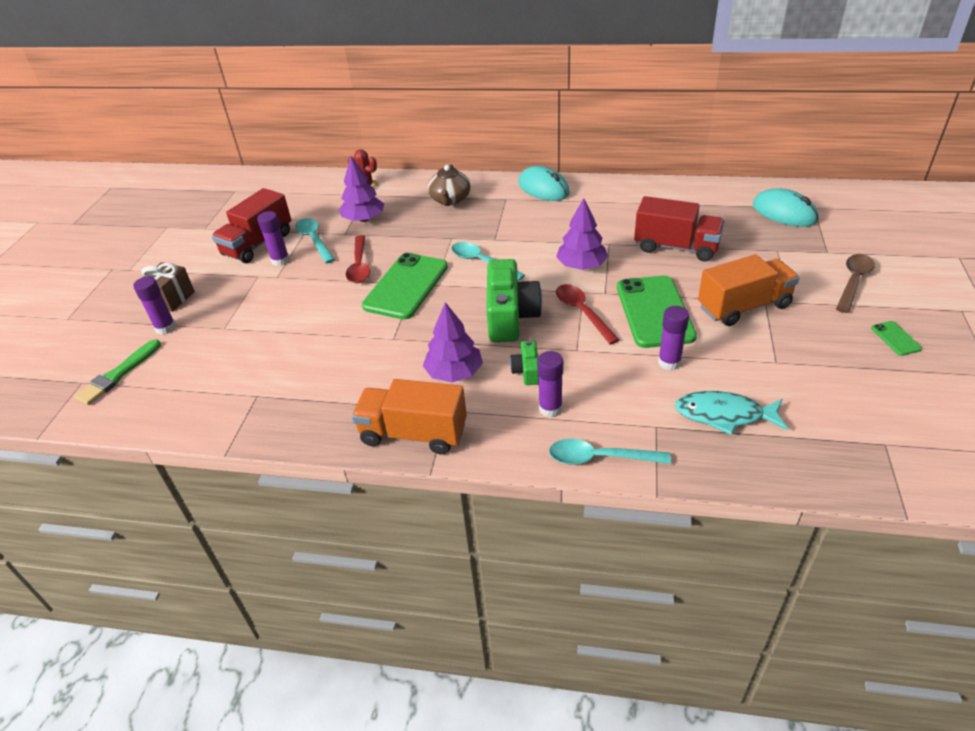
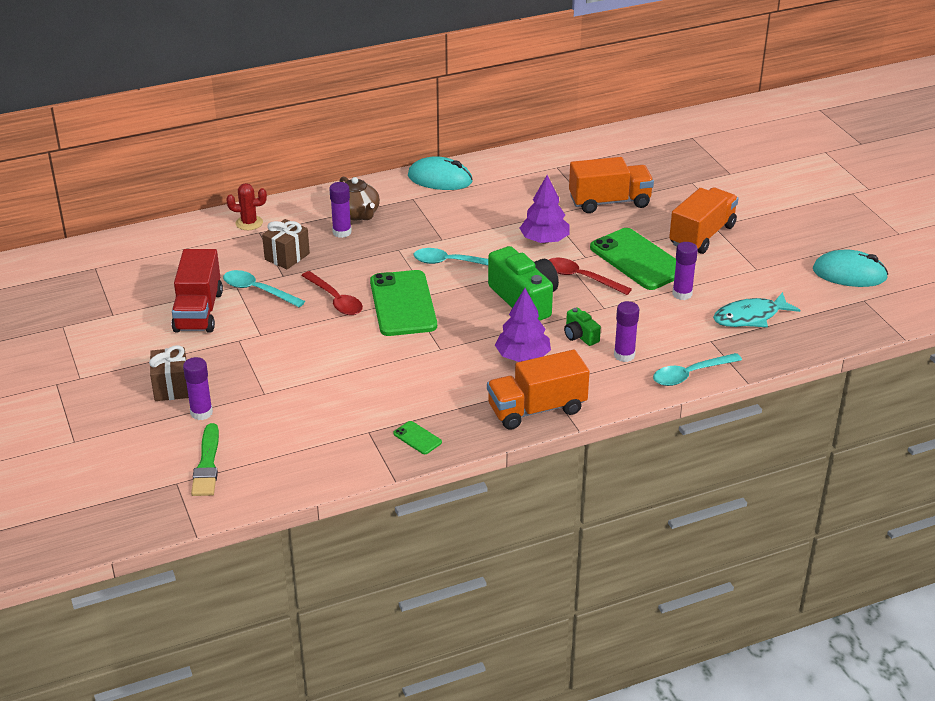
camera: 35 degrees left, 5 degrees down
(280, 260) = (245, 319): purple glue stick -> purple glue stick (342, 232)
(363, 219) = (287, 256): purple tree -> brown gift
(676, 247) = (609, 202): red truck -> orange truck
(784, 213) = (672, 148): turquoise mouse -> turquoise mouse (849, 274)
(853, 281) = (765, 192): brown spoon -> none
(895, 338) = (823, 227): green phone -> green phone (417, 438)

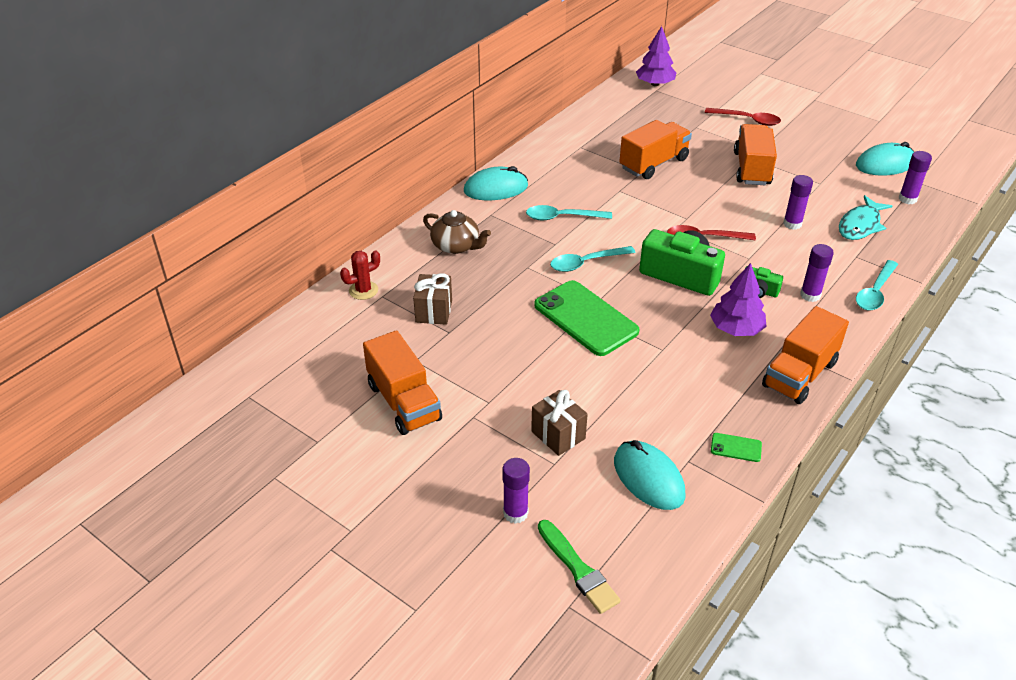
camera: 30 degrees left, 5 degrees up
(171, 387) = (458, 498): brown gift -> brown gift (558, 435)
(198, 311) = (404, 402): red truck -> orange truck
(257, 290) = (440, 357): turquoise spoon -> turquoise spoon (562, 217)
(324, 430) = (648, 478): none -> turquoise mouse
(335, 300) = (522, 338): red spoon -> red spoon (747, 120)
(342, 232) = (460, 268): purple glue stick -> purple glue stick (907, 199)
(544, 240) = (639, 215): purple tree -> purple tree (655, 84)
(638, 260) = (728, 206): green phone -> none

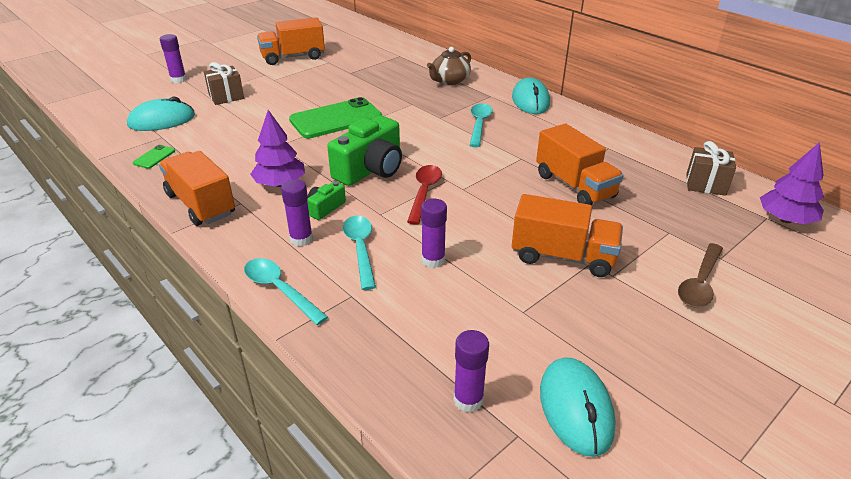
camera: 100 degrees right, 5 degrees down
(363, 290) = (408, 51): red cactus -> none
(434, 311) = (374, 69): brown gift -> brown gift (705, 184)
(578, 569) = (122, 92): green brush -> none
(586, 263) = (407, 127): turquoise spoon -> turquoise spoon (360, 249)
(747, 120) = (700, 283): red spoon -> brown spoon
(860, 225) = (414, 321): turquoise fish -> none

